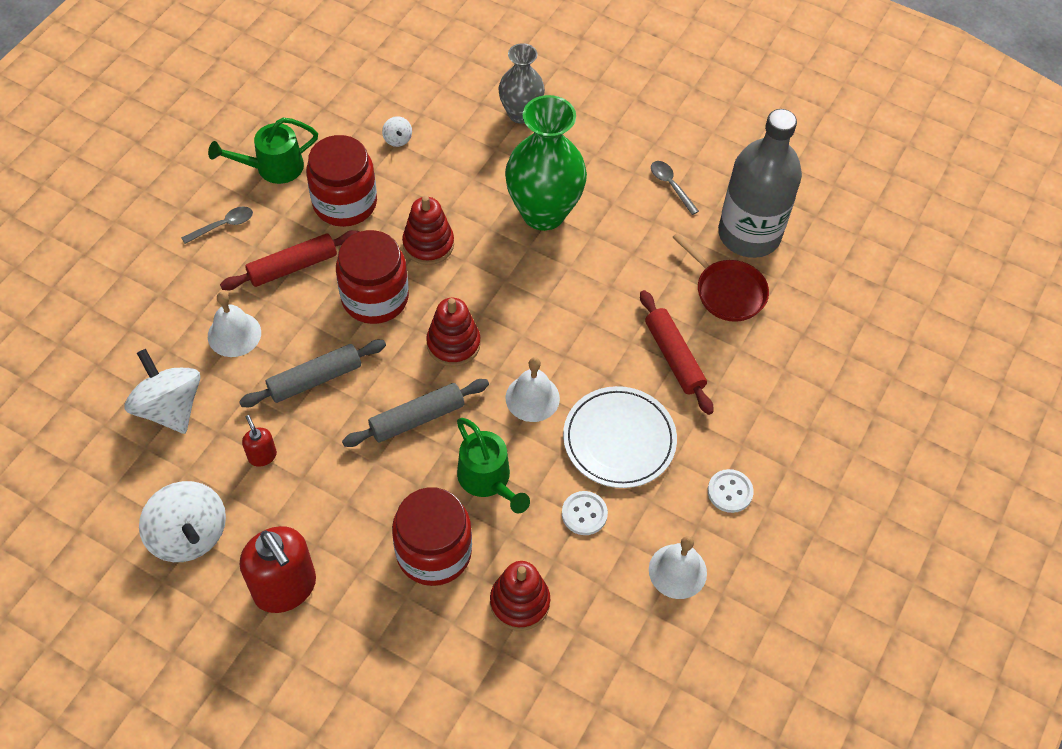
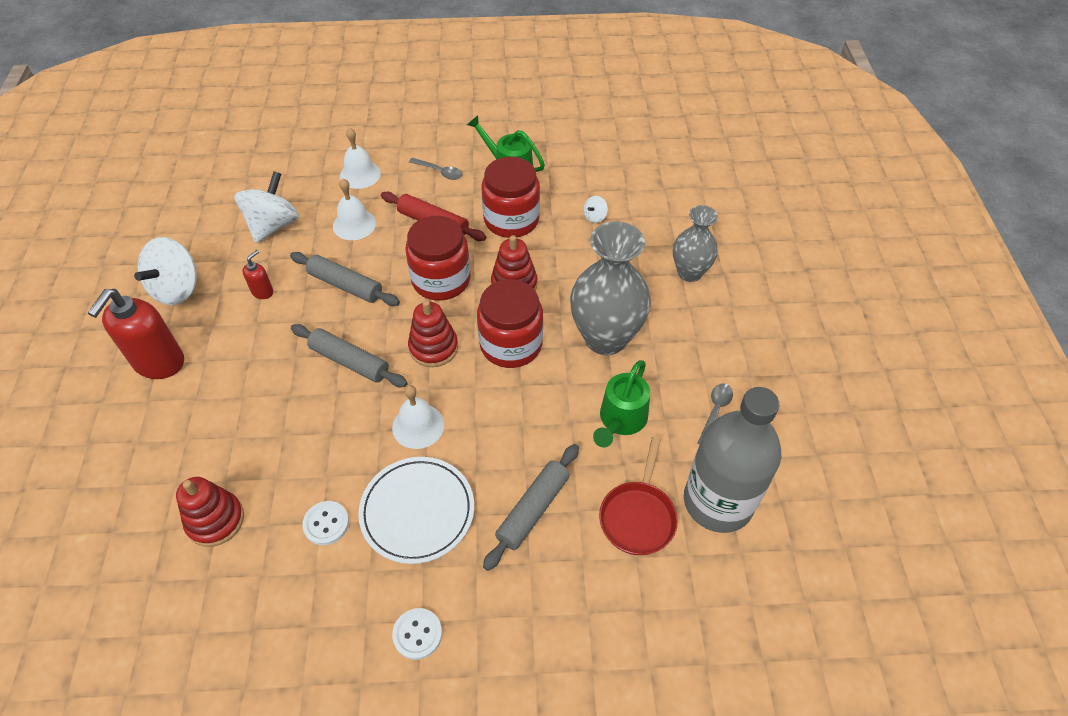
camera: 60 degrees right, 5 degrees down
(434, 552) = (234, 436): red jar -> red jar (511, 344)
(488, 480) = (320, 437): green watering can -> green watering can (620, 421)
(543, 213) = (605, 338): green vase -> grey vase
(674, 357) = (533, 509): red rolling pin -> grey rolling pin
(677, 571) = (307, 631): white bell -> white bell (360, 174)

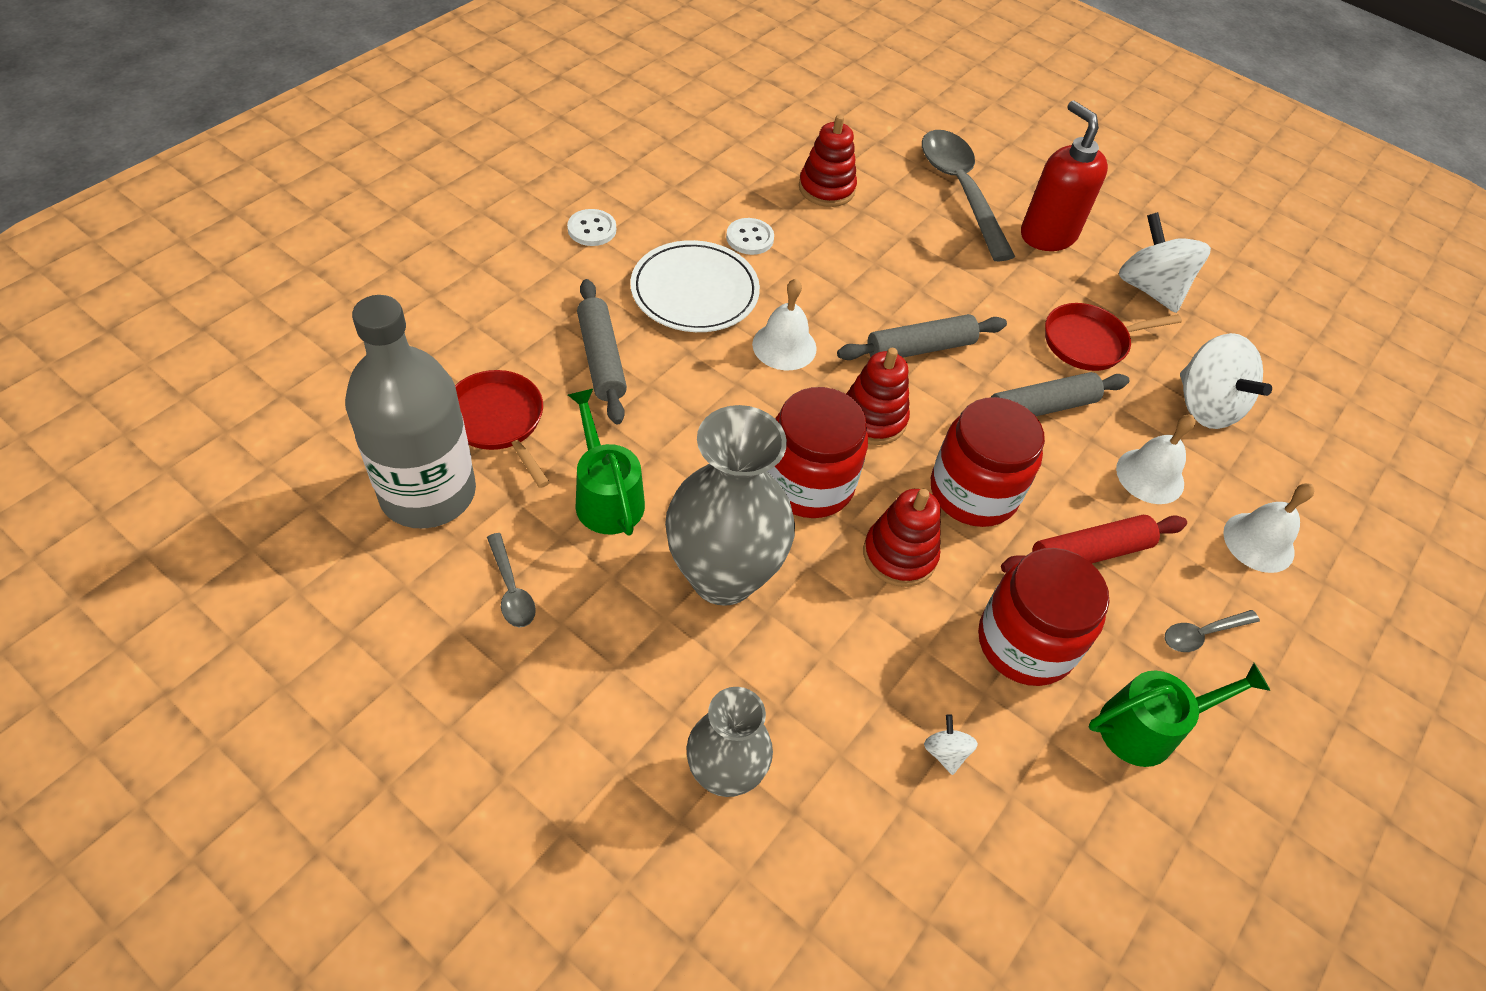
camera: 125 degrees right, 0 degrees up
(142, 438) = (960, 190): none -> grey spoon
(263, 292) = (1089, 342): red soap dispenser -> red pan

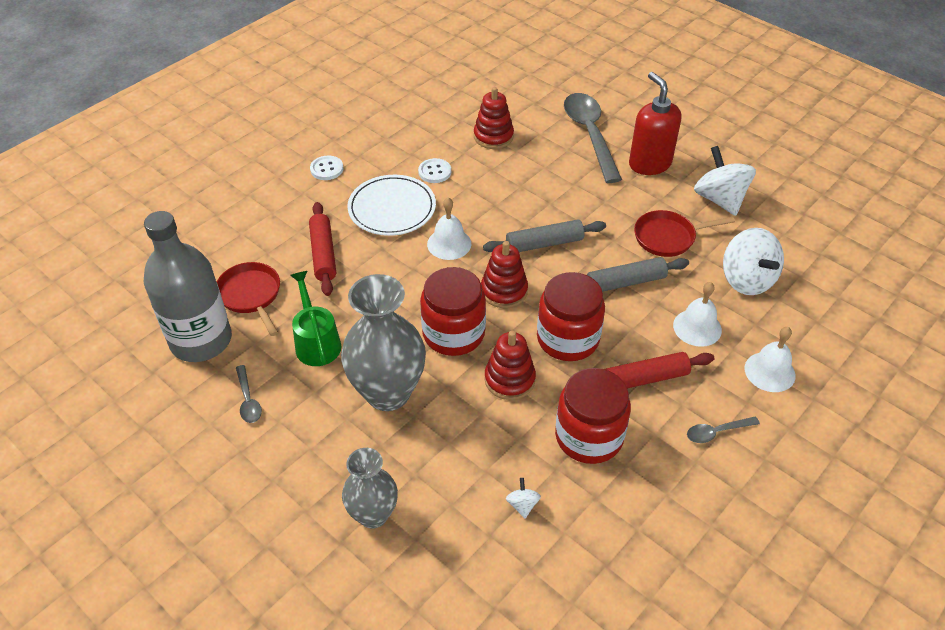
camera: 10 degrees right, 5 degrees down
(601, 359) = (323, 254): grey rolling pin -> red rolling pin
(1148, 727) = (667, 491): green watering can -> none

